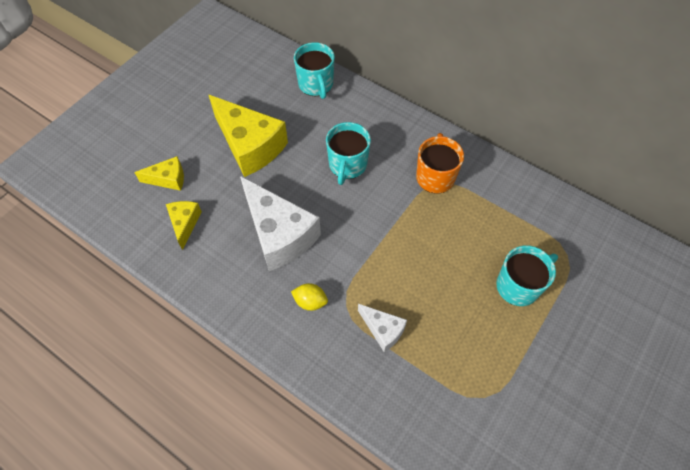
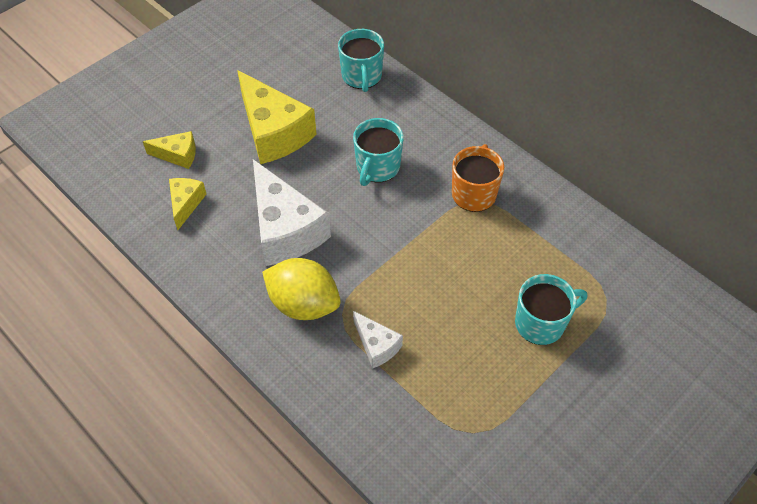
camera: 10 degrees right, 5 degrees down
(310, 302) = (303, 304): yellow lemon -> yellow lemon, size x2.02

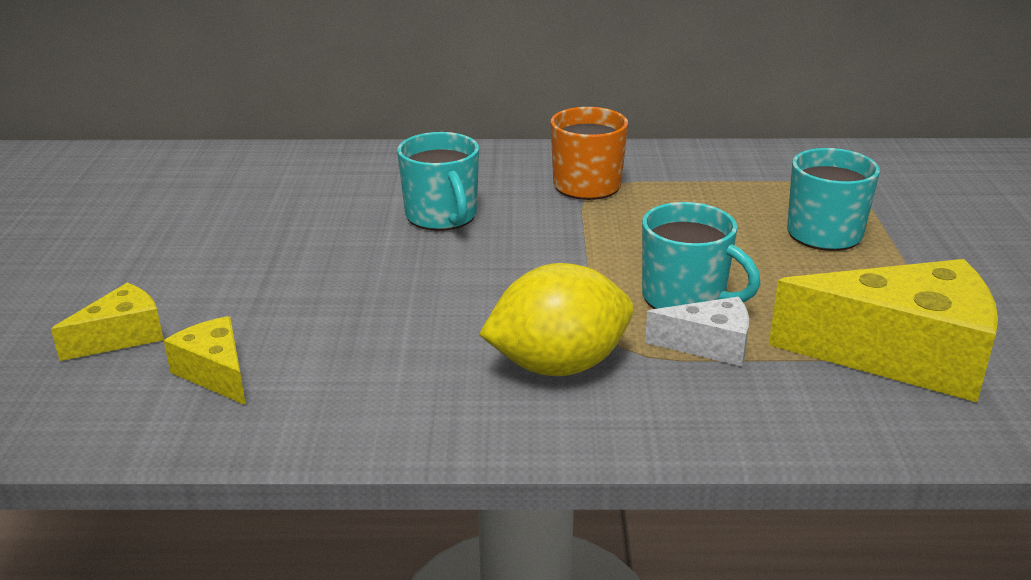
camera: 45 degrees left, 25 degrees down
(274, 132) = (248, 250): yellow cheese -> yellow cheese (901, 355)
(285, 229) = (414, 318): white cheese -> none
(362, 76) = (296, 164): turquoise mug -> turquoise mug (686, 298)

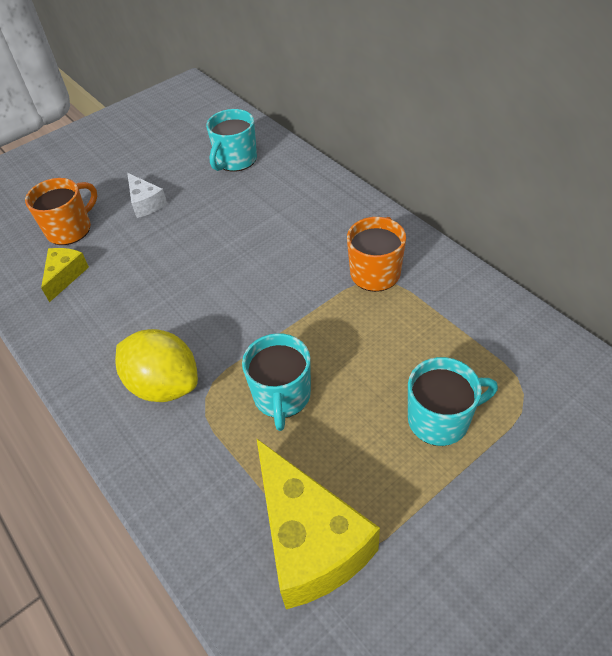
camera: 55 degrees right, 20 degrees up
(122, 336) = (70, 229): yellow cheese -> orange mug
(442, 216) = (273, 244): turquoise mug -> turquoise mug (235, 160)
(709, 345) = (238, 436): white cheese -> white cheese (146, 203)

